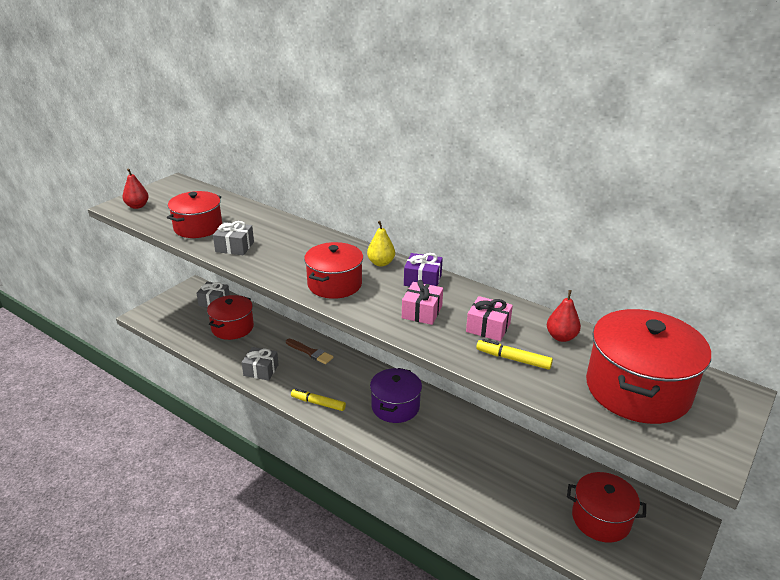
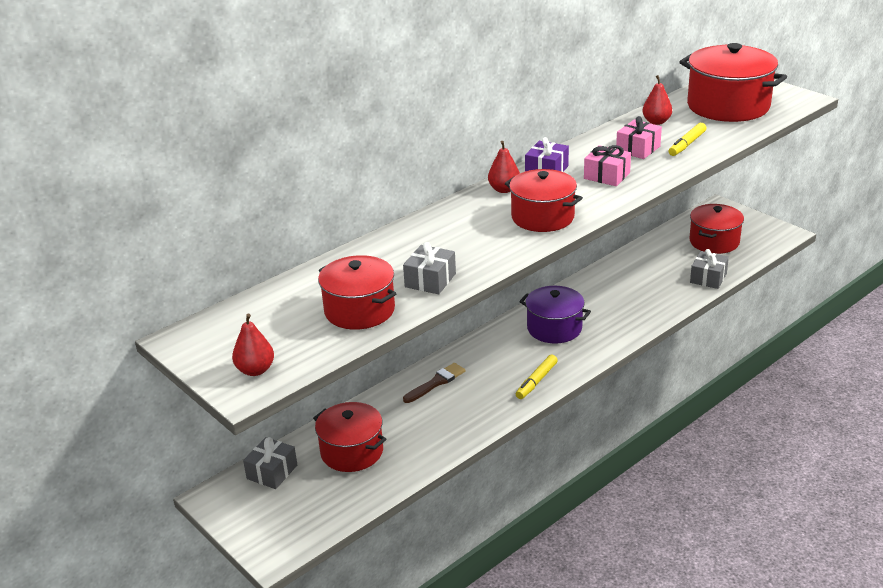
camera: 75 degrees left, 0 degrees up
(261, 370) = (460, 425): grey gift -> grey gift (708, 278)
(381, 263) = (504, 189): yellow pear -> red pear

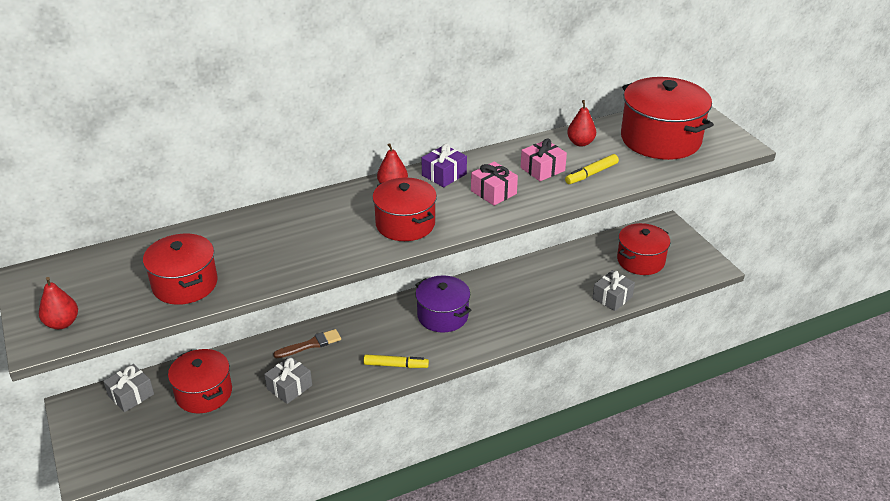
camera: 15 degrees right, 5 degrees up
(430, 280) = (264, 268): grey gift -> grey gift (289, 387)
(536, 381) = (396, 365): yellow marker -> yellow marker turned 135 degrees counterclockwise

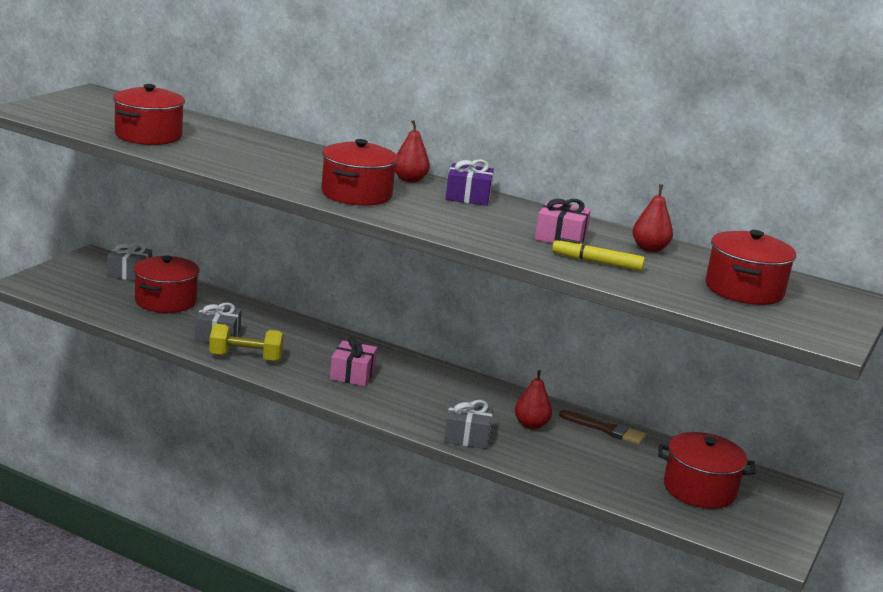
camera: 50 degrees right, 15 degrees down
(62, 323) = (50, 111): red pear -> red pear (531, 425)
(310, 344) = (286, 330): brown brush -> brown brush (605, 429)
(337, 386) = (246, 358): none -> yellow dumbbell
(396, 365) = (311, 379): yellow marker -> none
(442, 316) = (417, 385): purple pot -> none
(493, 192) = (476, 222): pink gift -> pink gift (352, 374)
(612, 297) = (598, 484): grey gift -> grey gift (467, 436)
(660, 139) = (744, 290): red pot -> red pot, size x0.66

